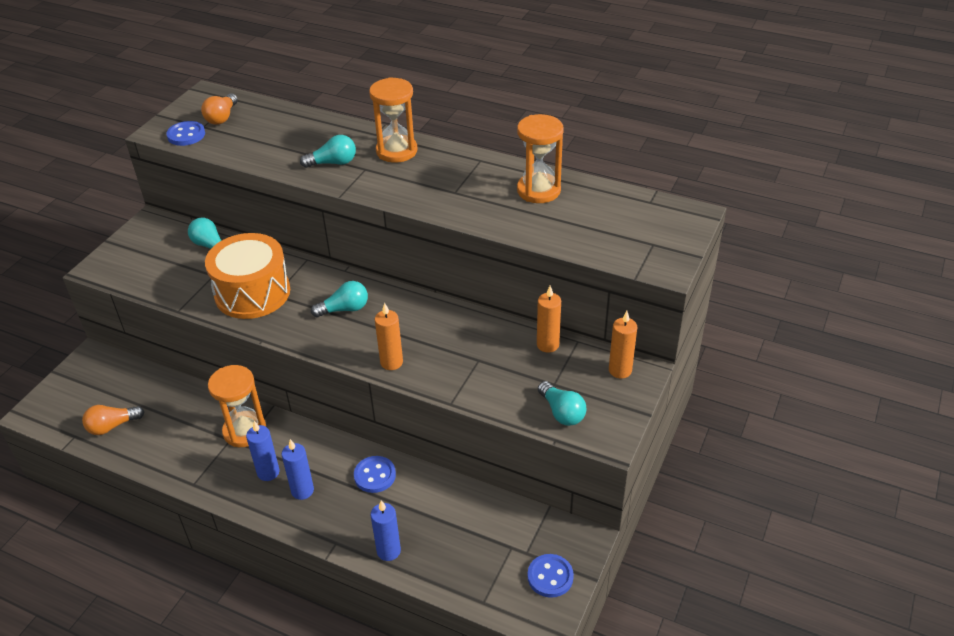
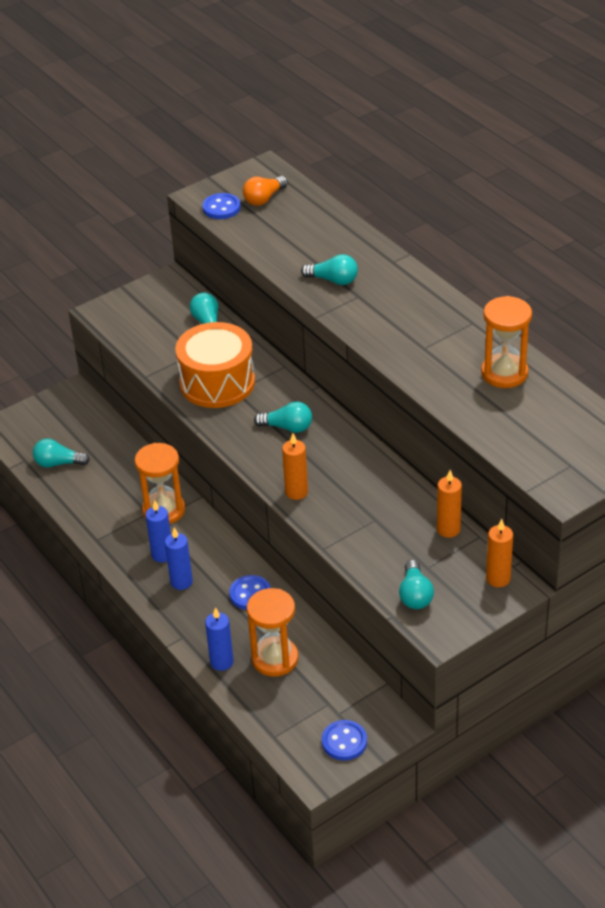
camera: 30 degrees right, 0 degrees up
(112, 426) = (58, 463): orange light bulb -> turquoise light bulb
(396, 151) = (400, 287): orange hourglass -> orange hourglass (275, 658)

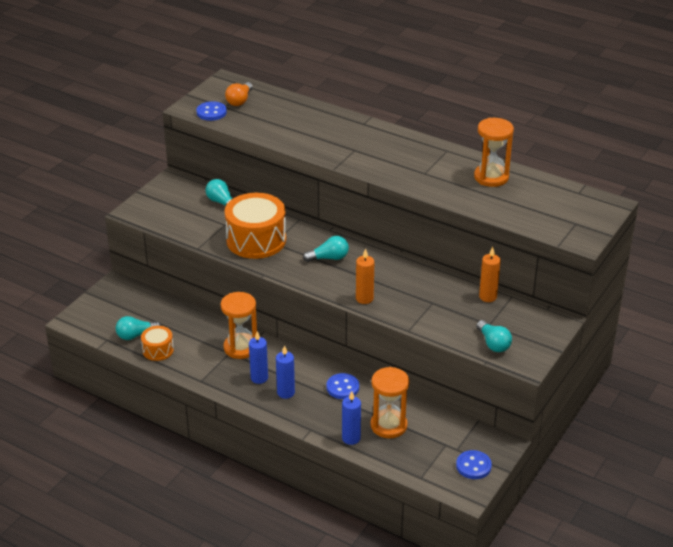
camera: 25 degrees left, 5 degrees down
(71, 488) = (158, 350): none -> orange drum
(333, 280) = (329, 143): turquoise light bulb -> none
(498, 579) = (542, 319): orange candle -> none

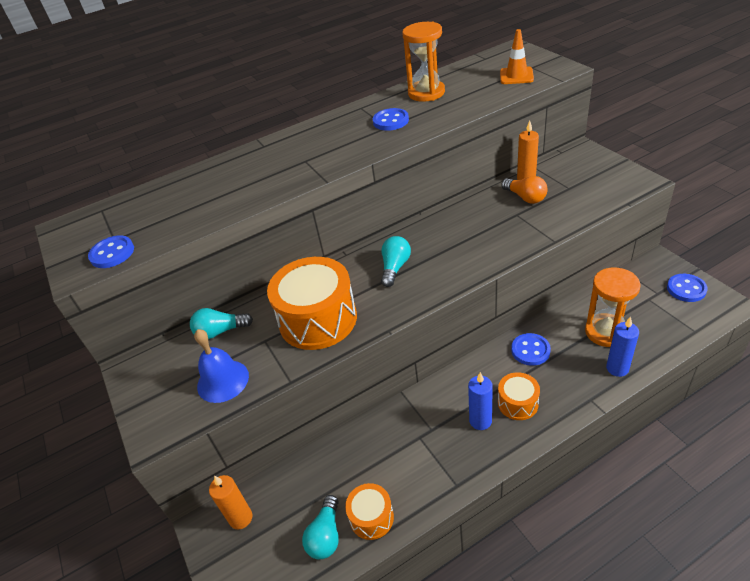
camera: 55 degrees left, 5 degrees up
(183, 221) = (223, 381): none -> blue bell
(239, 101) = (118, 224): orange light bulb -> orange light bulb (525, 197)
(240, 348) = (417, 422): orange hourglass -> none
(286, 392) = (518, 403): blue candle -> orange drum
(364, 298) = (483, 259): orange candle -> orange candle (241, 518)
(434, 172) = (391, 121): none -> blue button
(493, 344) = (601, 193): turquoise light bulb -> none
(552, 218) = (516, 76): none -> orange traffic cone

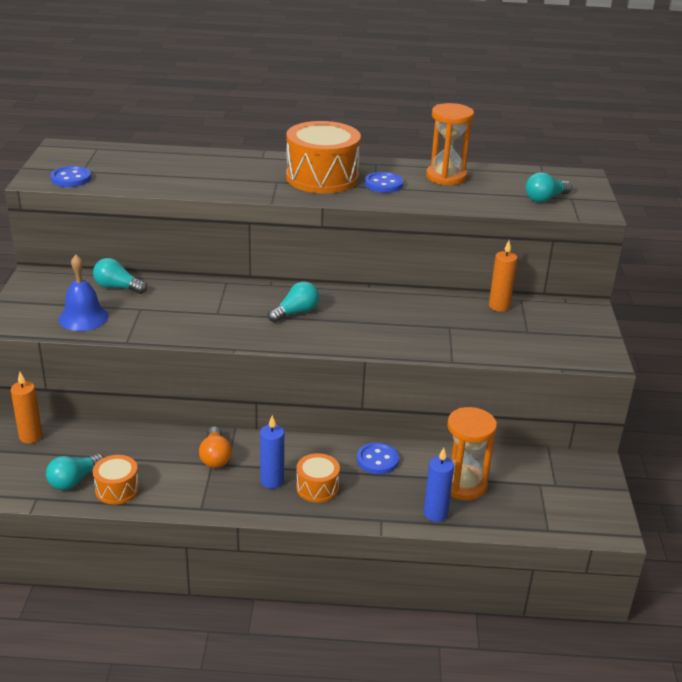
camera: 25 degrees right, 10 degrees down
(318, 319) = (193, 315): orange drum -> orange drum (322, 177)
(516, 76) = (545, 199): orange traffic cone -> turquoise light bulb
(525, 197) = (476, 319): orange light bulb -> orange light bulb (215, 457)
(686, 289) = (589, 497): blue button -> none

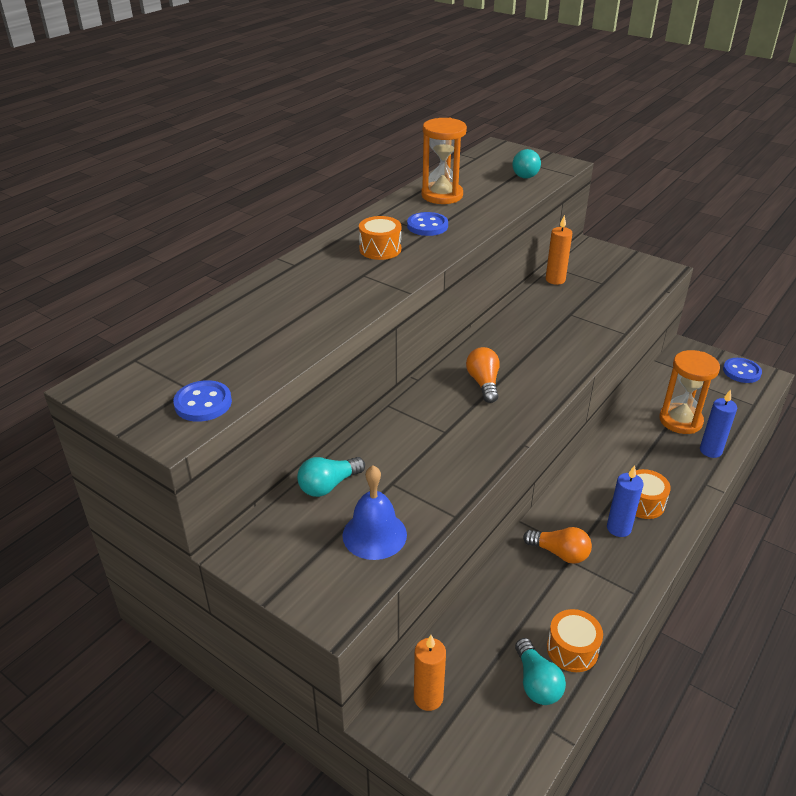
camera: 55 degrees left, 5 degrees up
(295, 312) = (483, 383): turquoise light bulb -> orange light bulb
(322, 177) = (380, 249): orange drum -> orange drum, size x0.51
(377, 460) = (623, 452): blue button -> blue button (741, 372)

